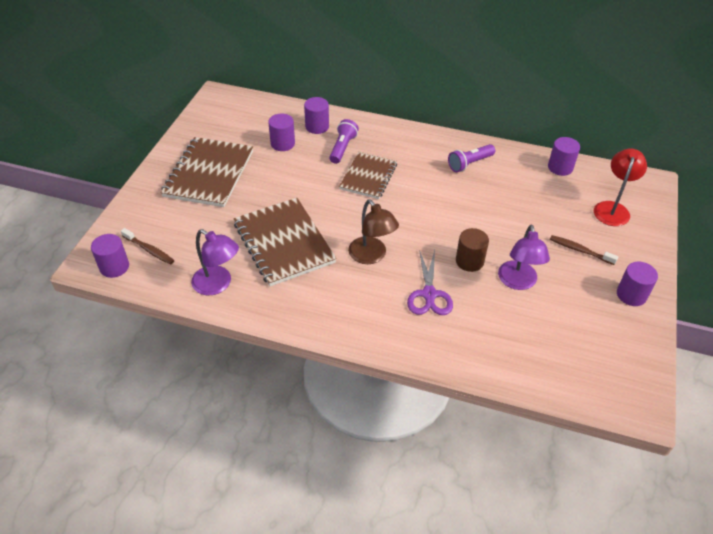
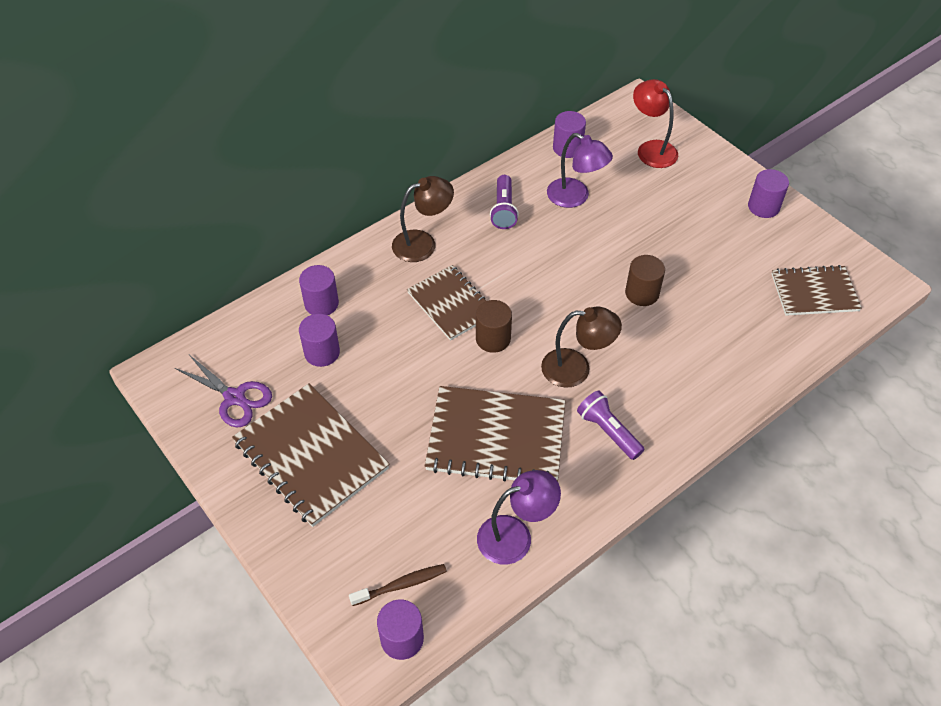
camera: 55 degrees left, 5 degrees up
(342, 148) = (382, 300): purple flashlight -> purple flashlight (608, 431)
(359, 207) = (493, 339): none -> brown cylinder
(403, 143) = (423, 243): none -> brown lamp
(429, 294) = (663, 351): purple scissors -> purple scissors (234, 397)
(518, 282) = (695, 274): purple lamp -> purple lamp (575, 197)
(576, 362) = (814, 292): none -> brown notebook
(580, 250) = (687, 205): brown toothbrush -> none

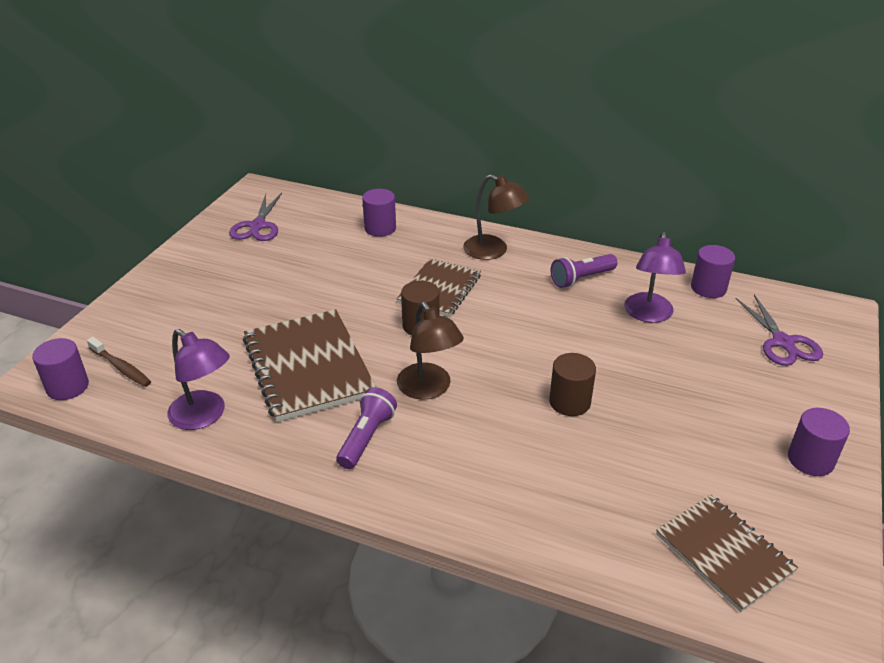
camera: 60 degrees right, 15 degrees down
(311, 455) = (225, 278): brown notebook -> none
(322, 352) = (331, 246): purple cylinder -> none
(651, 149) = (783, 342): red lamp -> purple scissors

